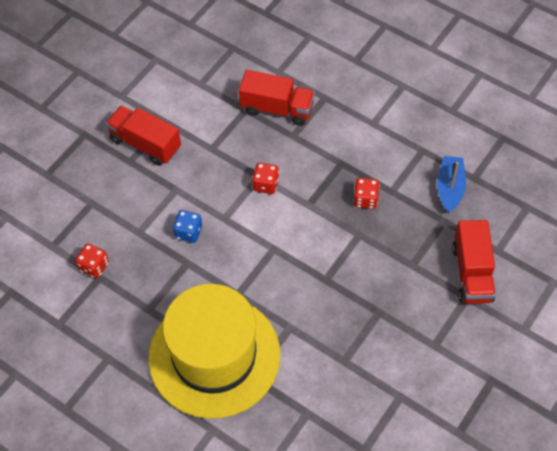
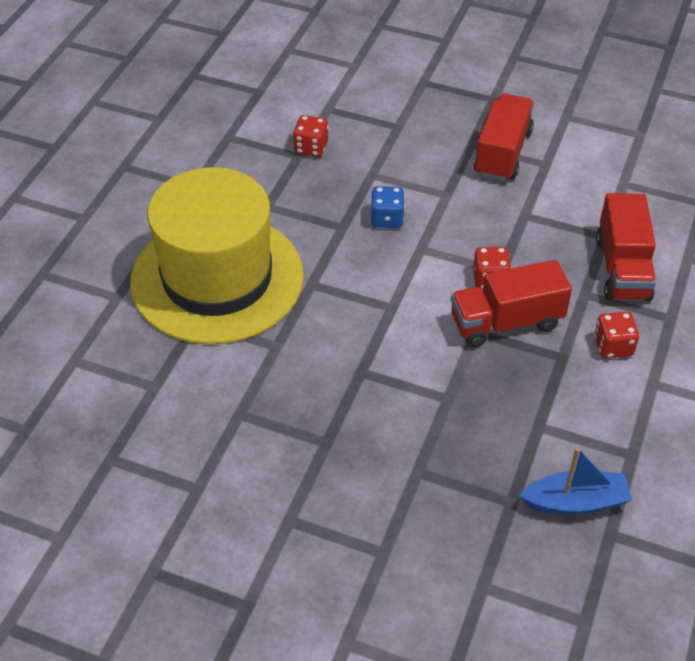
camera: 75 degrees right, 10 degrees down
(365, 199) = (510, 396): red dice -> red dice (613, 346)
(472, 273) = (428, 554): red truck -> red truck (506, 322)

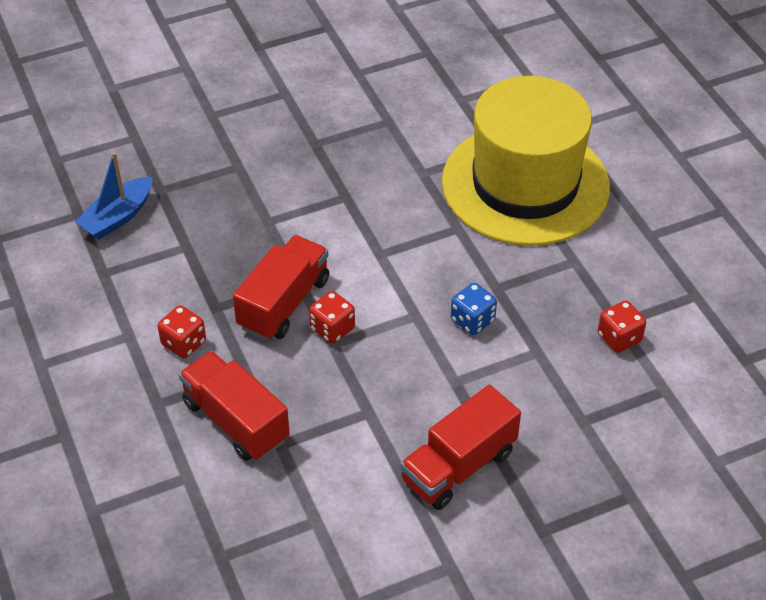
camera: 135 degrees right, 0 degrees up
(502, 153) = (459, 466): red truck -> red truck turned 75 degrees clockwise

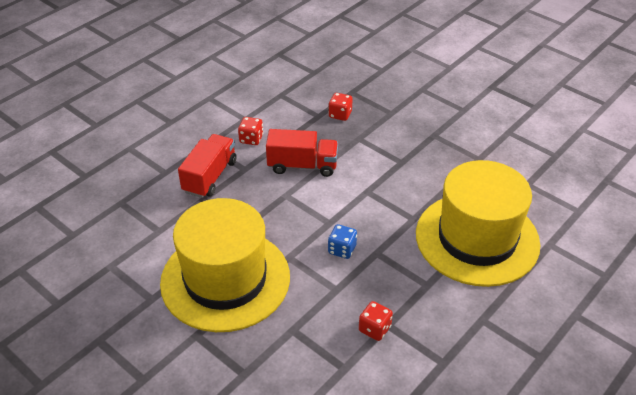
camera: 65 degrees right, 5 degrees down
(118, 217) = (321, 85): blue boat -> none
(332, 329) = (296, 191): red dice -> red dice (340, 114)
(459, 466) = (225, 279): red truck -> yellow hat

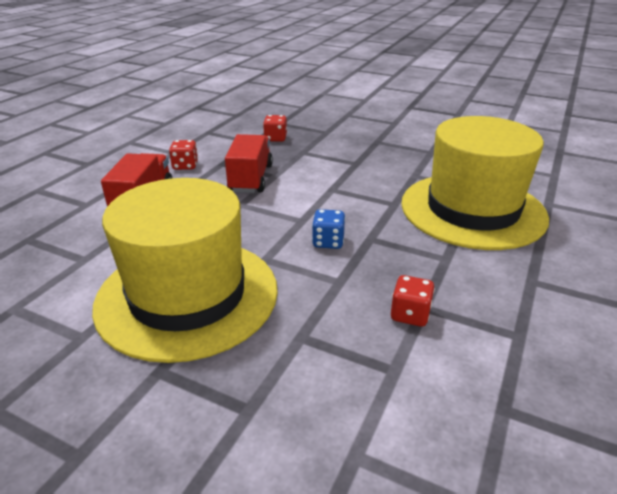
camera: 15 degrees left, 10 degrees down
(302, 165) = (251, 178): red truck -> red truck turned 75 degrees counterclockwise

